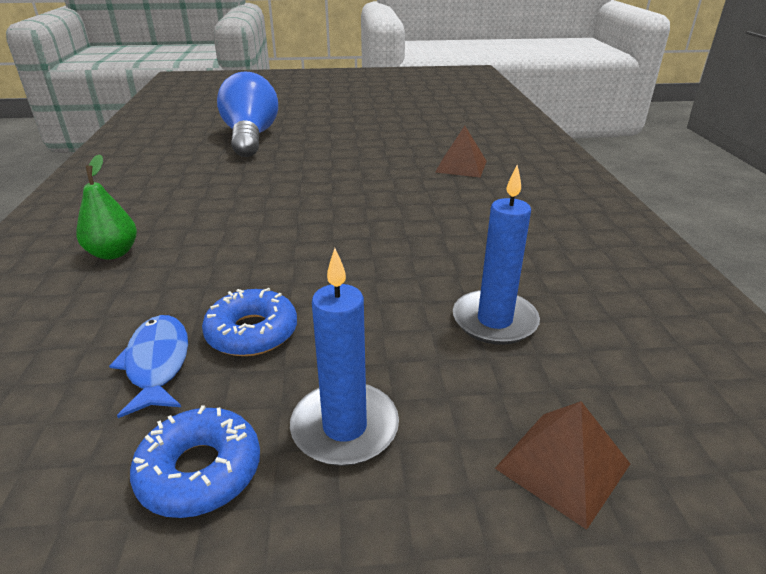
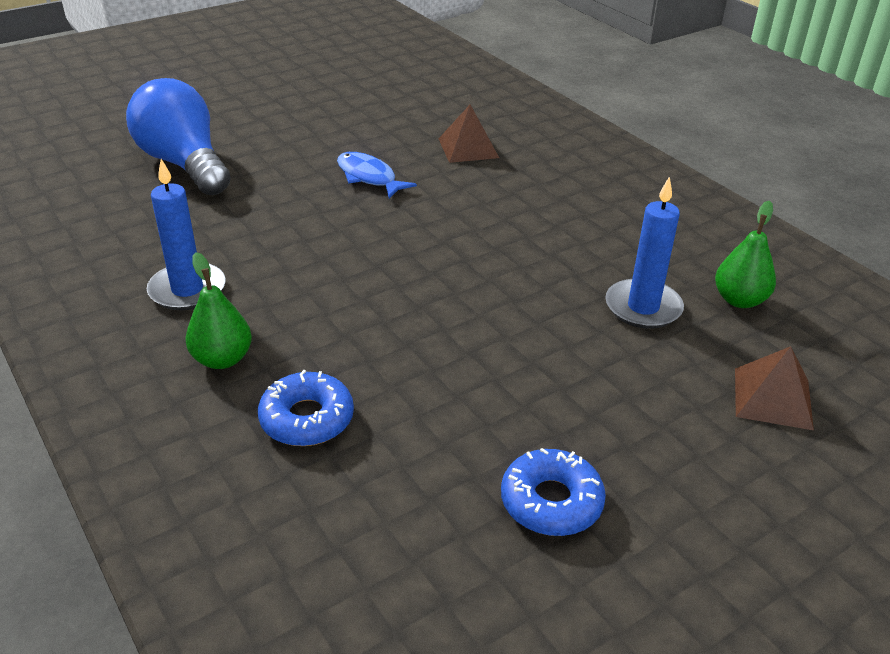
camera: 30 degrees left, 5 degrees up
(157, 363) = (416, 443): blue fish -> blue fish (369, 177)
(252, 332) = (464, 387): blue donut -> blue donut (307, 419)
(345, 427) = (617, 430): blue candle -> blue candle (187, 290)
(613, 347) = (739, 300): none -> green pear

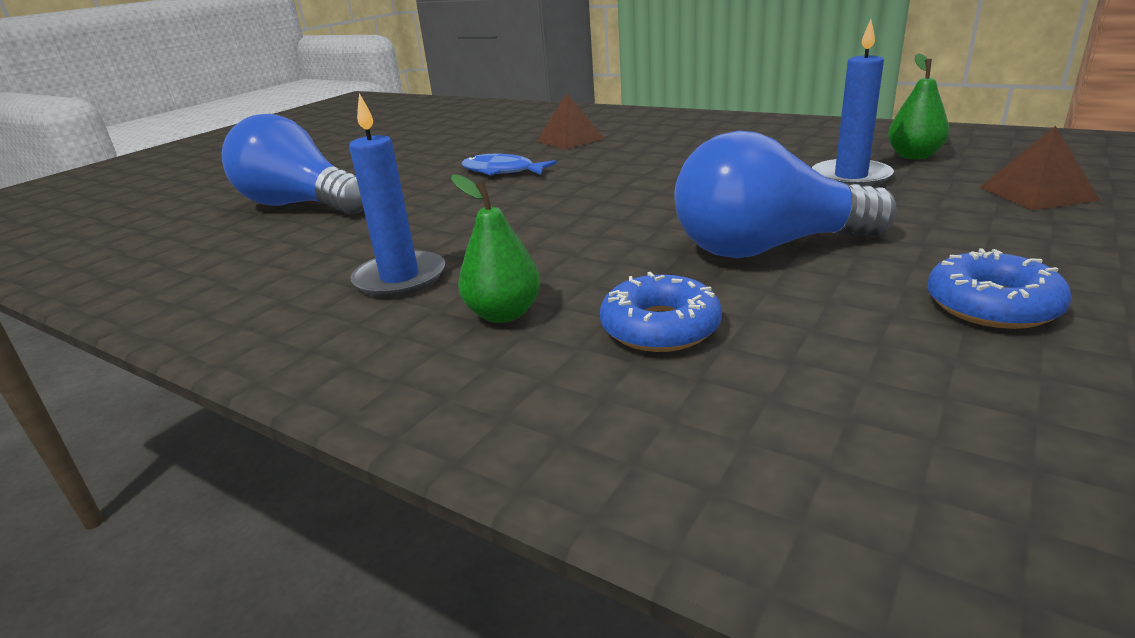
camera: 20 degrees left, 10 degrees down
(468, 369) = (767, 248): none -> blue light bulb

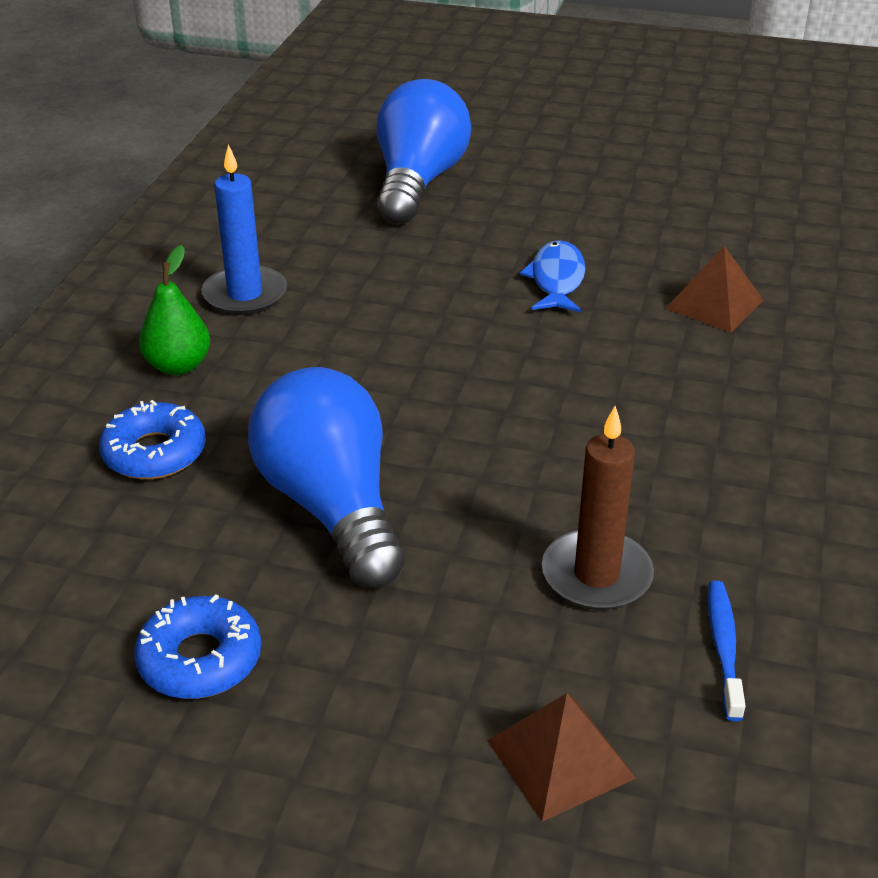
camera: 70 degrees right, 10 degrees up
(850, 177) = (596, 575): blue candle -> brown candle
(914, 156) = (723, 647): green pear -> blue toothbrush

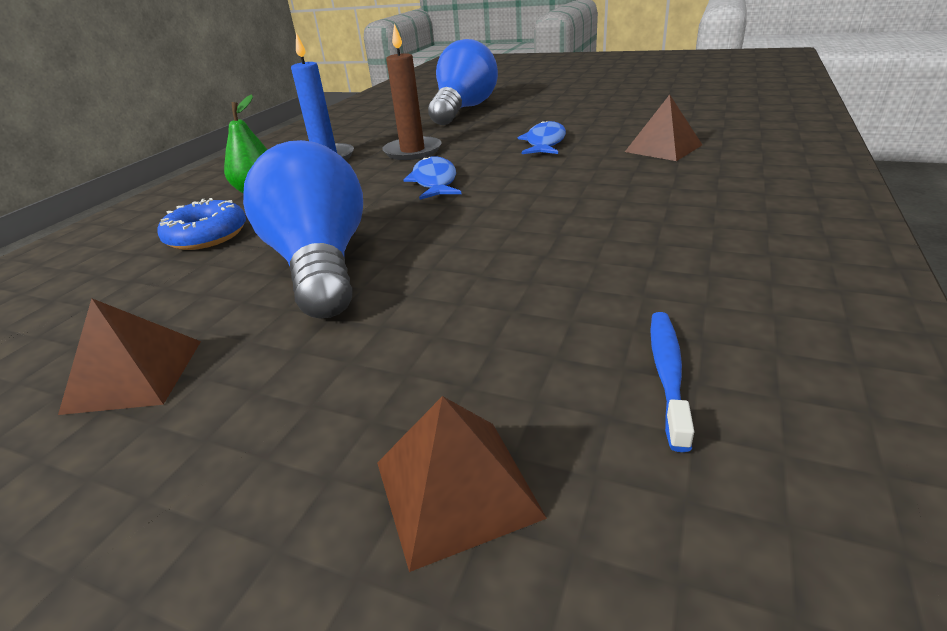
camera: 10 degrees right, 5 degrees down
(200, 659) = (135, 375): blue donut -> brown pyramid
(424, 358) = (434, 181): none -> blue fish
(596, 575) = (538, 310): brown candle -> brown candle (412, 151)

